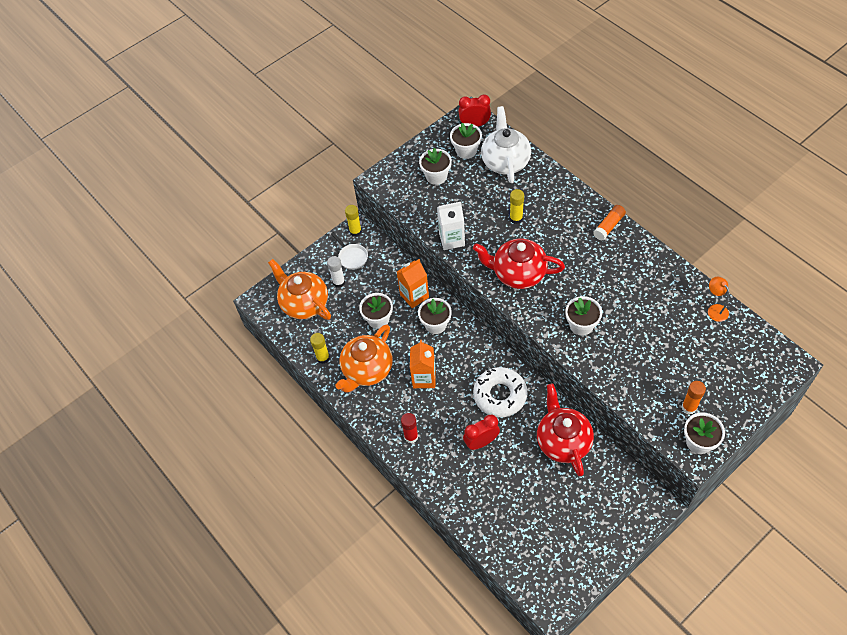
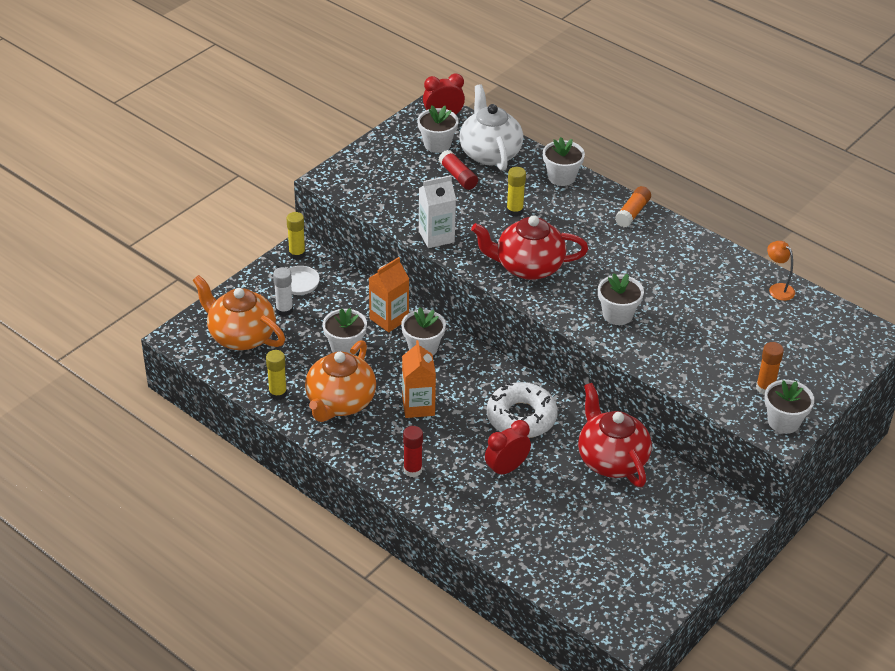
camera: 15 degrees left, 15 degrees down
(436, 176) = (403, 172): white flower pot -> white flower pot (561, 177)
(477, 182) = (458, 176): none -> red glue stick

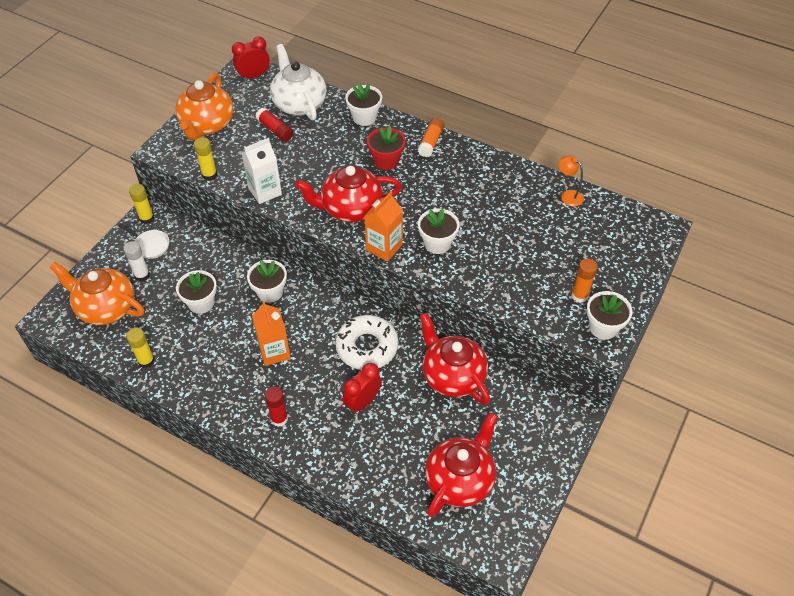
camera: 10 degrees left, 10 degrees up
(340, 402) = (204, 360): orange teapot -> orange teapot (207, 125)
(389, 319) = (236, 269): orange carton -> orange carton (384, 247)
(437, 144) = (252, 102): white flower pot -> none
(514, 211) = (329, 156): yellow glue stick -> yellow glue stick (209, 175)
(577, 225) = (386, 161): none -> red flower pot
(598, 558) = (460, 480): none -> red teapot

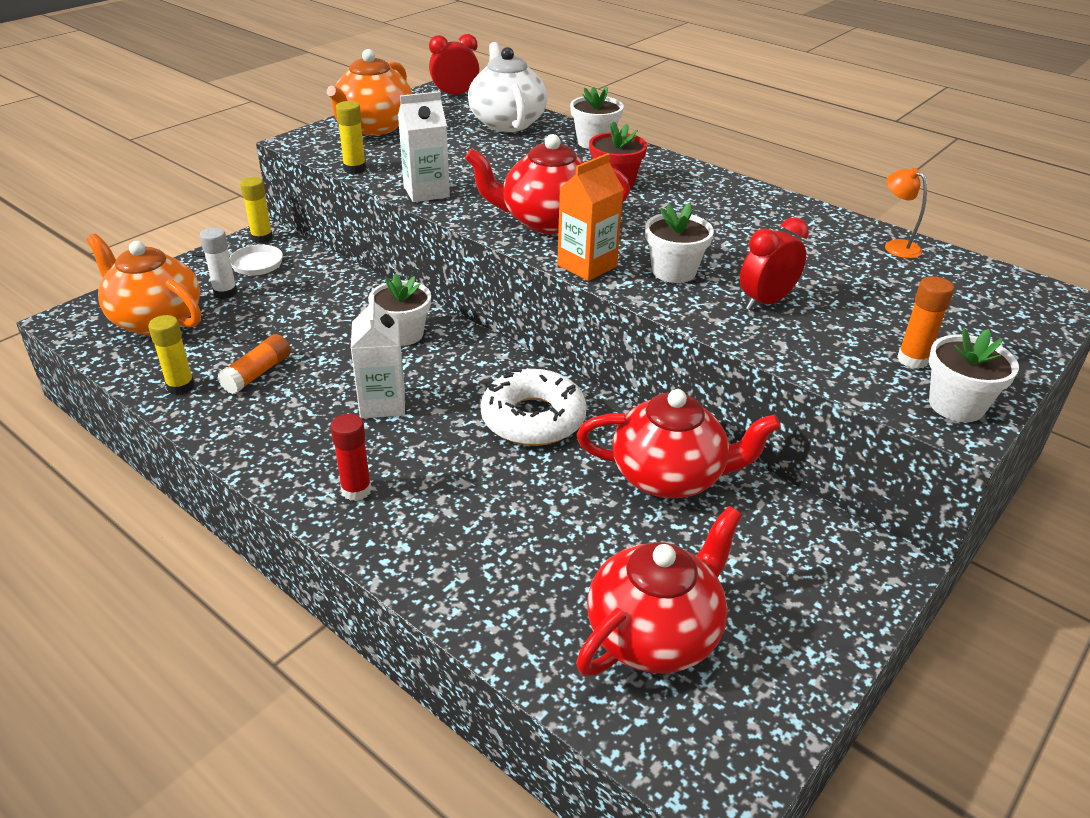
camera: 10 degrees right, 15 degrees down
(150, 245) = (252, 264): white pan -> white pan turned 45 degrees counterclockwise
(201, 303) = (295, 332): white flower pot -> none
(274, 352) = (382, 403): orange carton -> white carton
(275, 130) = (465, 140): red glue stick -> none
(362, 402) = (505, 489): red clock -> red clock (766, 302)
(431, 142) = (686, 173): orange glue stick -> orange glue stick (257, 373)
(452, 376) = (669, 477): red teapot -> red teapot turned 120 degrees clockwise

